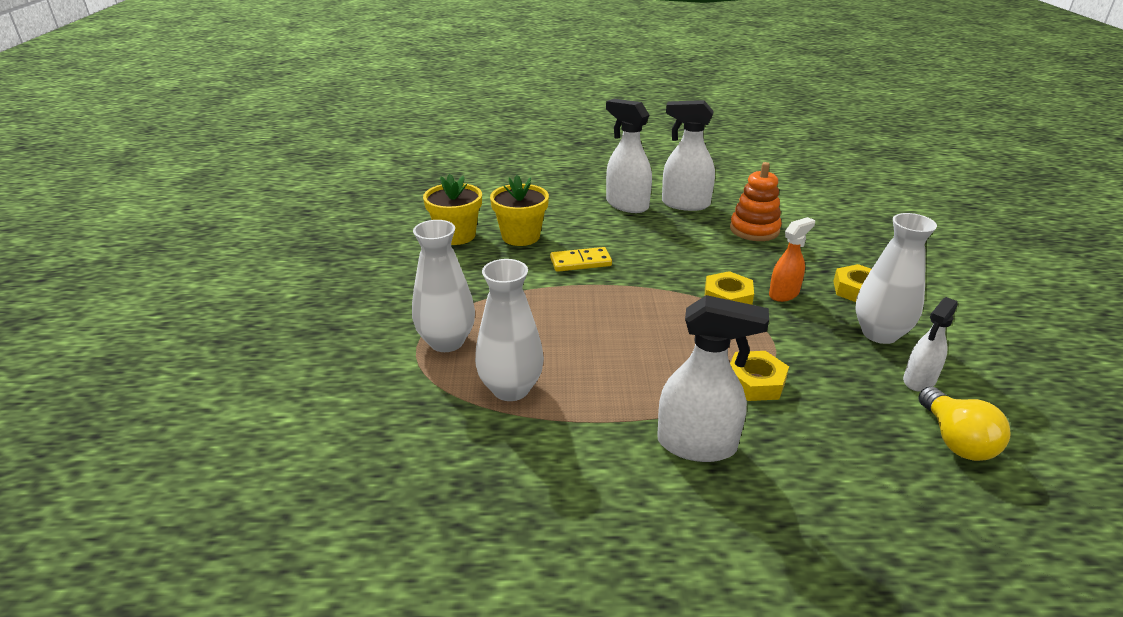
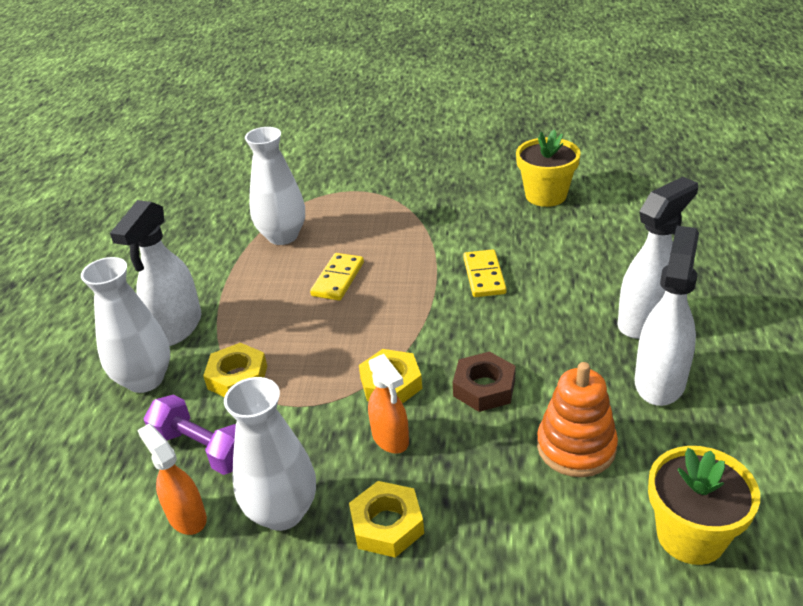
camera: 100 degrees right, 5 degrees up
(446, 342) = (355, 203): white vase -> white vase (145, 379)
(520, 236) = (545, 235): yellow flower pot -> yellow flower pot (690, 535)
(592, 338) = (338, 279): none -> yellow domino
(715, 260) = (484, 388): none -> brown nut
(849, 386) = (202, 449): none -> purple dumbbell
(919, 381) = (187, 516): white spray bottle -> orange spray bottle
(955, 440) = (93, 510): yellow light bulb -> none

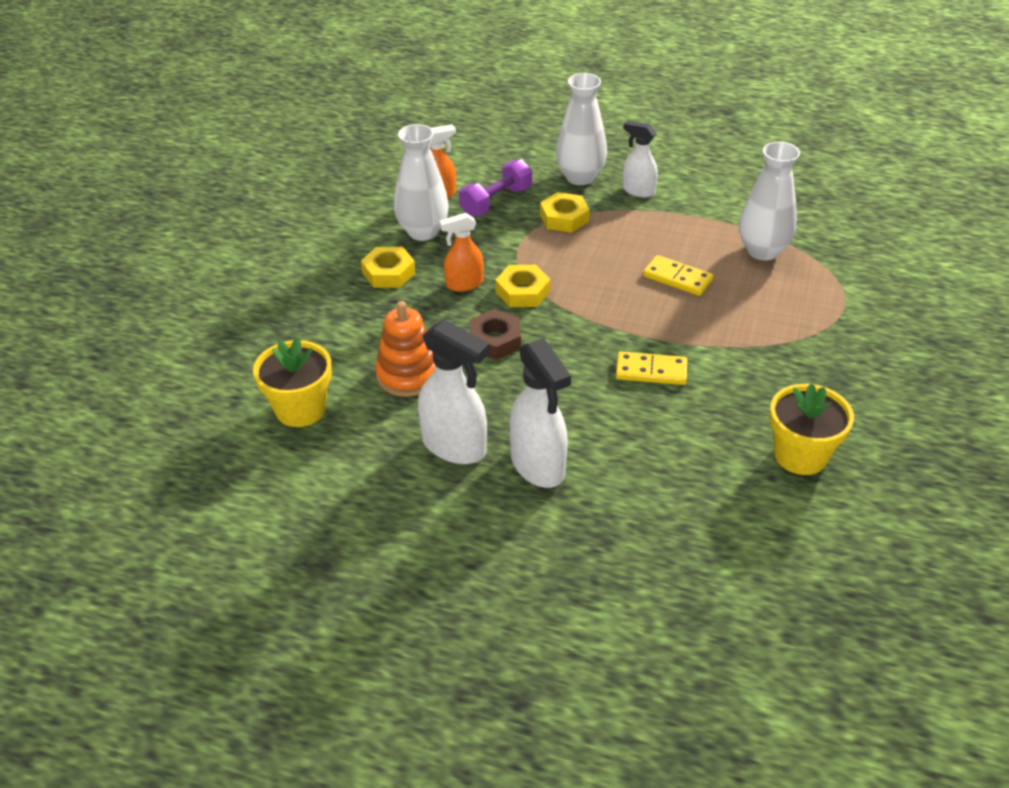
camera: 100 degrees right, 5 degrees up
(177, 328) = (638, 190): white spray bottle -> white spray bottle, size x0.62

